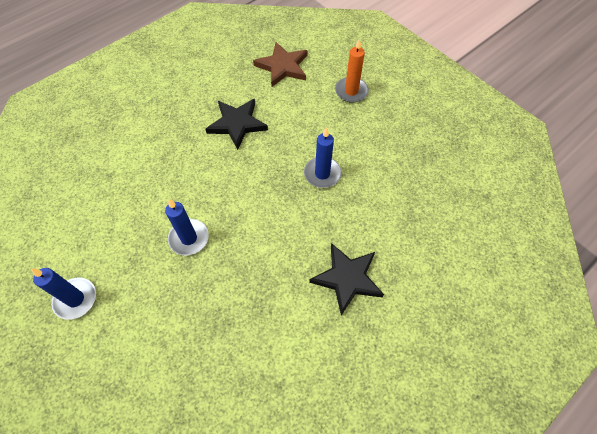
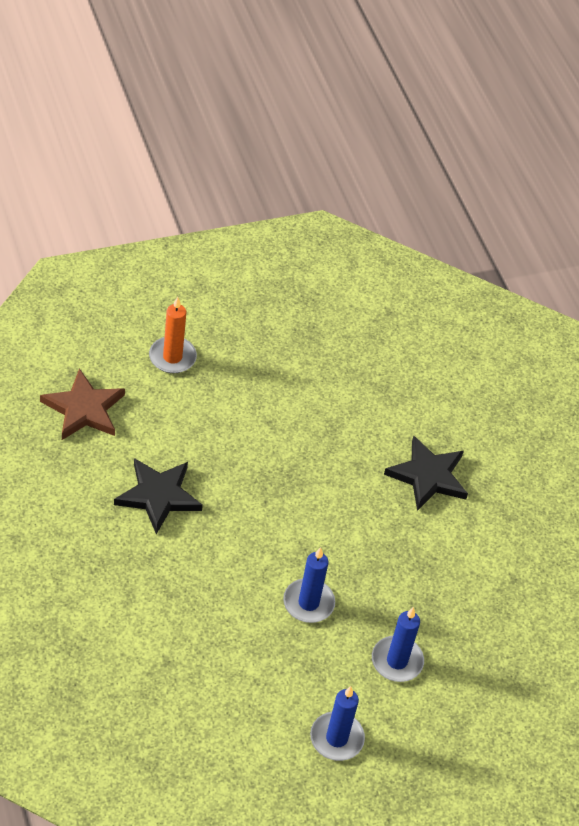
camera: 75 degrees left, 10 degrees down
(322, 174) = (284, 441): blue candle -> blue candle (397, 661)

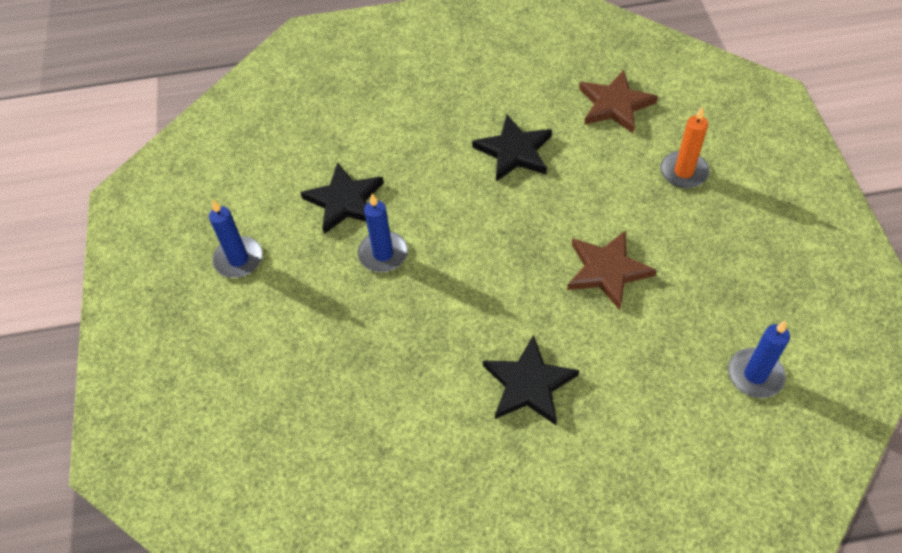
camera: 110 degrees right, 5 degrees up
(245, 647) = (345, 201): none -> black star
(299, 419) = (607, 271): none -> brown star
(397, 661) = (306, 319): blue candle -> blue candle (755, 375)

